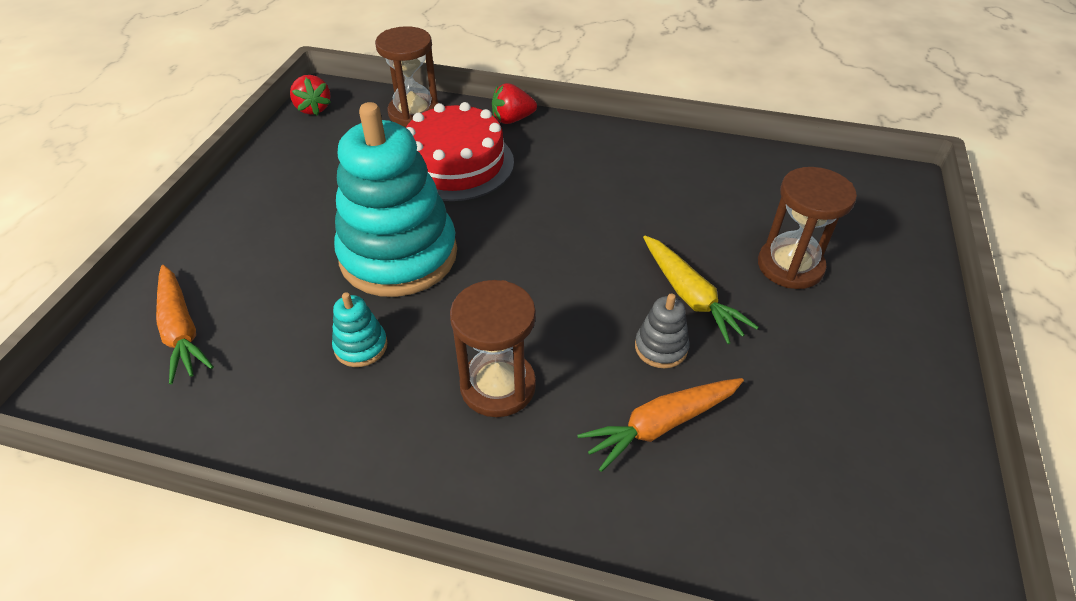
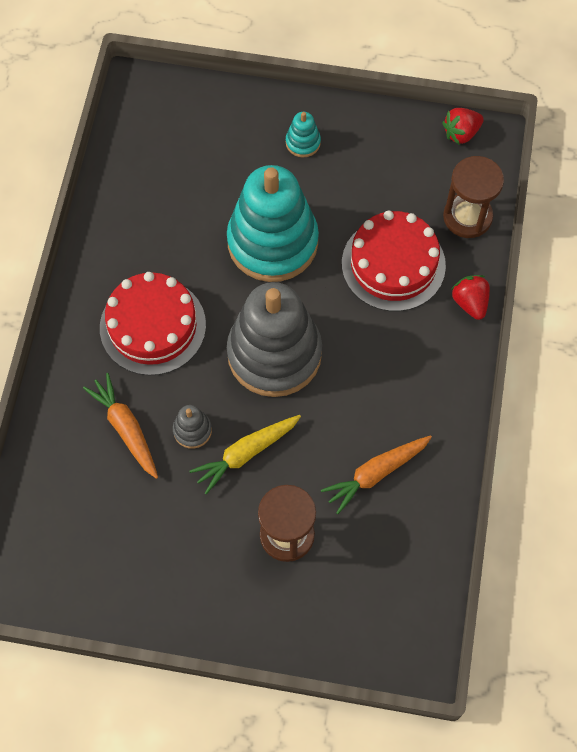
camera: 85 degrees right, 20 degrees up
(181, 330) = (188, 127): orange carrot -> orange carrot (376, 474)
(361, 346) = (181, 237): turquoise stacking toy -> turquoise stacking toy (303, 142)
(498, 386) = (152, 326): brown hourglass -> red cake
(555, 263) = (274, 354): none -> grey stacking toy

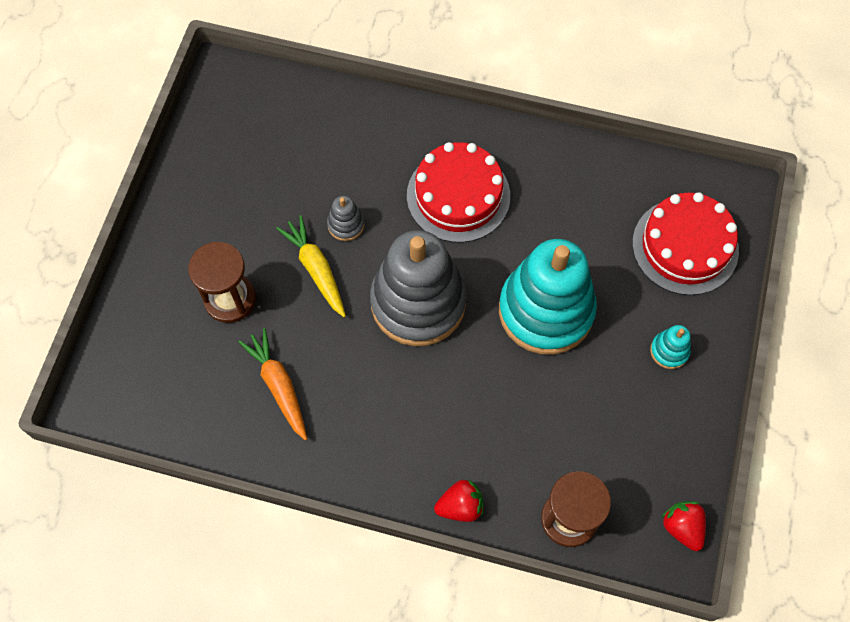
camera: 95 degrees right, 0 degrees up
(125, 428) = (355, 169): orange carrot -> none
(393, 264) = (513, 430): red cake -> red cake (685, 246)

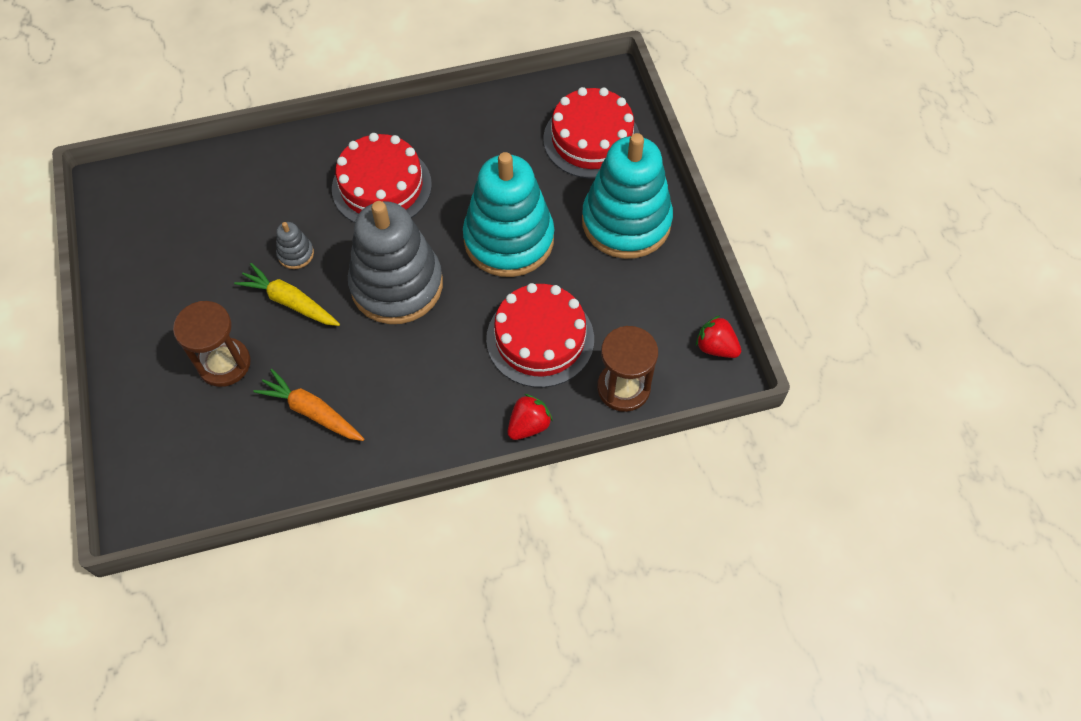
camera: 30 degrees left, 5 degrees down
(519, 426) = (540, 339): none -> red cake
(669, 351) = (626, 222): turquoise stacking toy -> turquoise stacking toy, size x2.50

